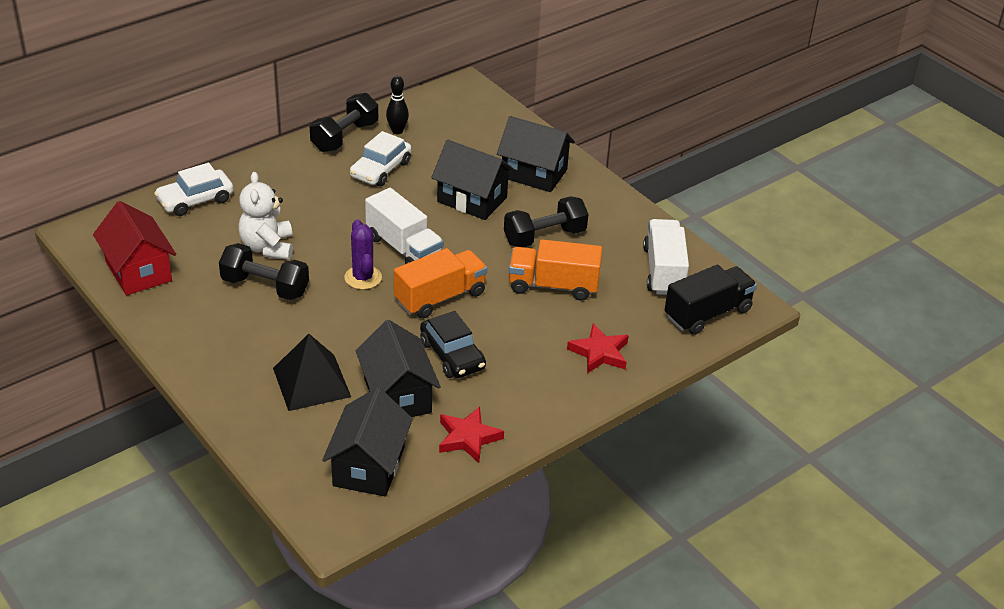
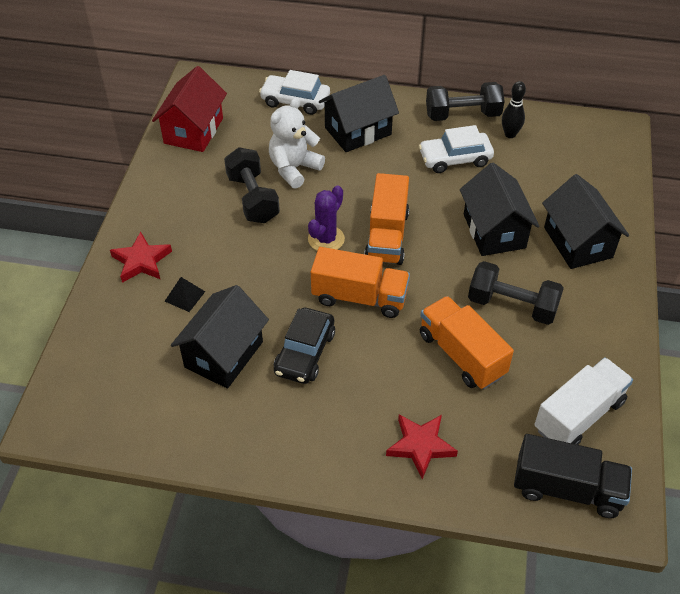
camera: 50 degrees right, 10 degrees up
(312, 382) = (185, 296): black pyramid -> black pyramid, size x0.48
(368, 466) = (132, 394): black house -> black house (358, 131)
(404, 248) = (387, 236): white truck -> orange truck
(468, 438) = (224, 432): red star -> red star (141, 261)

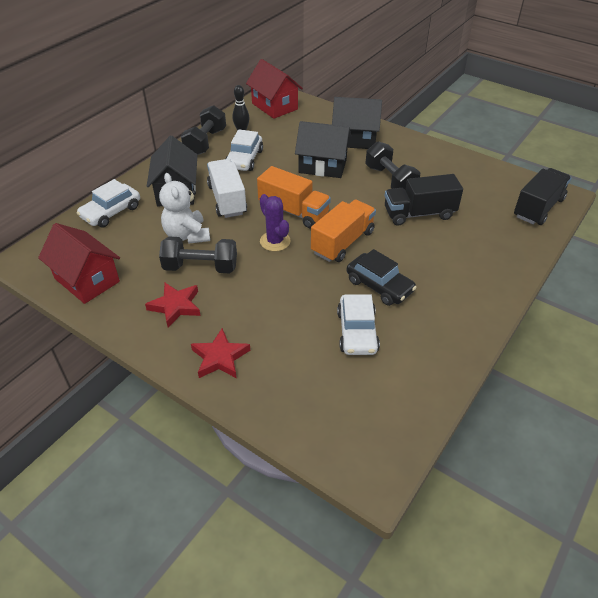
camera: 65 degrees left, 5 degrees down
(185, 296) = (280, 339): black pyramid -> none
(224, 354) = (357, 332): black house -> white car
(420, 446) = (486, 255): red star -> red star (175, 306)
(461, 354) = (419, 214): orange truck -> black truck
(512, 305) = (390, 180): black dumbbell -> black dumbbell turned 75 degrees counterclockwise
(579, 415) = (487, 185): white truck -> white truck (227, 200)
(589, 141) = (274, 106): none -> red house

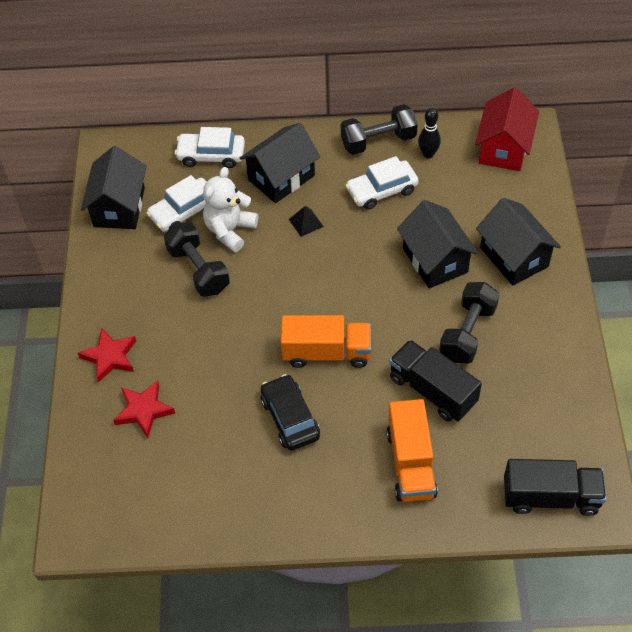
camera: 55 degrees right, 10 degrees up
(87, 280) = (119, 207): red house -> black house
(175, 306) = (140, 287): red star -> red star (144, 410)
(227, 200) = (306, 222): white truck -> black pyramid
(275, 241) = (280, 299): purple cactus -> none
(293, 212) = (336, 285): orange truck -> orange truck (410, 463)
(357, 332) = (216, 435): white car -> white car (184, 211)
(379, 286) = (290, 418): black car -> black car turned 150 degrees clockwise

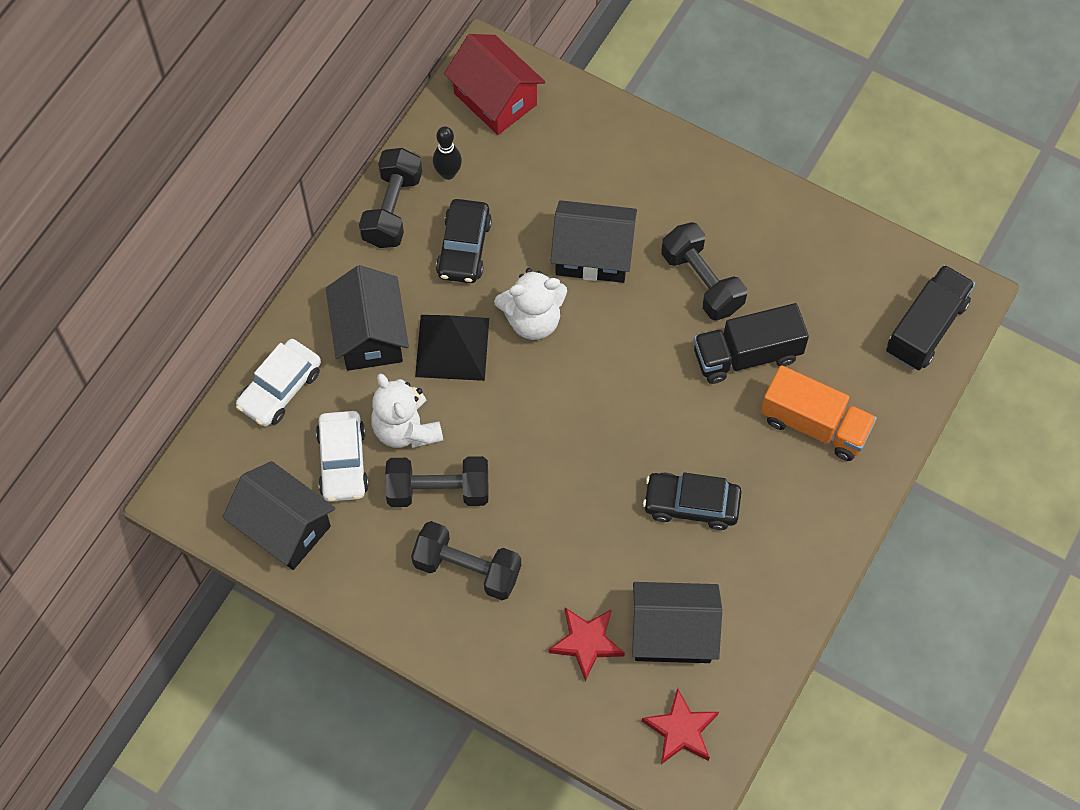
camera: 60 degrees left, 10 degrees up
(110, 357) = (492, 642): red star -> red star (681, 730)
(153, 315) = (467, 569): none -> black dumbbell
(306, 222) = (452, 347): black pyramid -> black pyramid, size x2.06
(326, 352) = (635, 425): orange truck -> none
(359, 254) = (533, 320): none -> white teddy bear
(381, 190) = (464, 248): white car -> black car
(514, 257) = (641, 182): black house -> black house (672, 633)

